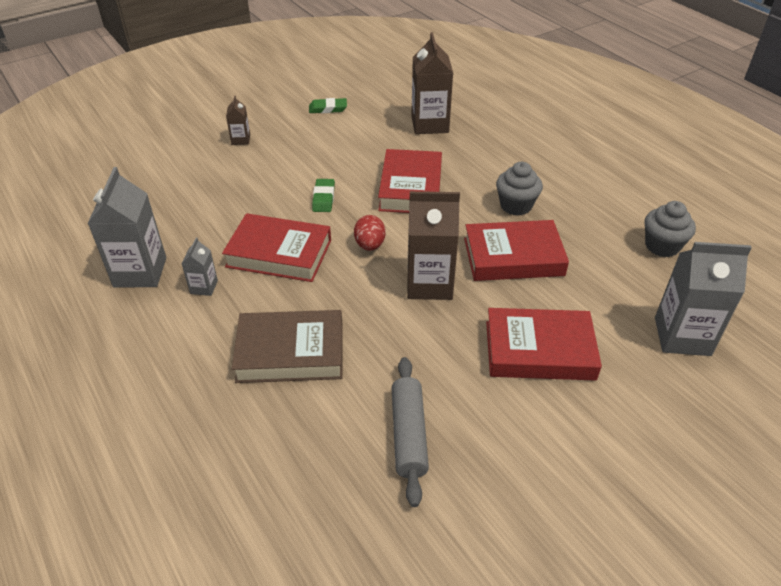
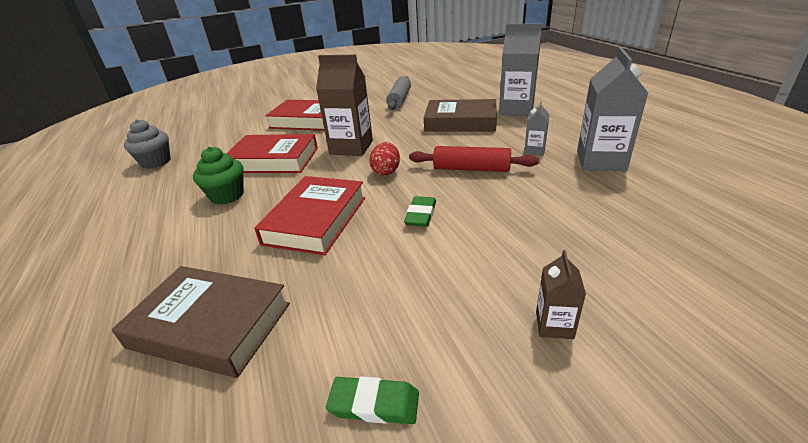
camera: 165 degrees left, 10 degrees down
(279, 253) = (471, 169): red book -> red rolling pin
(430, 124) = (210, 325): brown carton -> brown book
(516, 205) = (227, 195): grey cupcake -> green cupcake
(682, 336) = (221, 124): grey carton -> grey carton (516, 110)

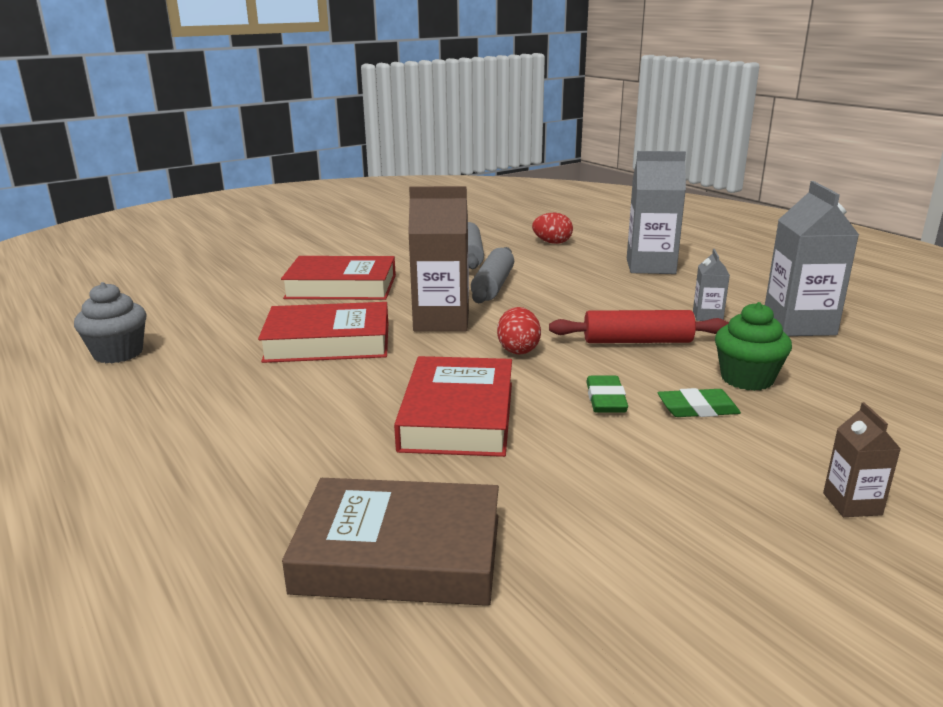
camera: 15 degrees left, 10 degrees down
(227, 195) = (288, 393): green cupcake -> green cupcake (747, 379)
(374, 404) = (693, 607): green eraser -> green eraser (697, 408)
(400, 122) = (493, 286): none -> grey rolling pin
(459, 91) = (552, 243): none -> red egg
(460, 122) = (582, 283): brown book -> none

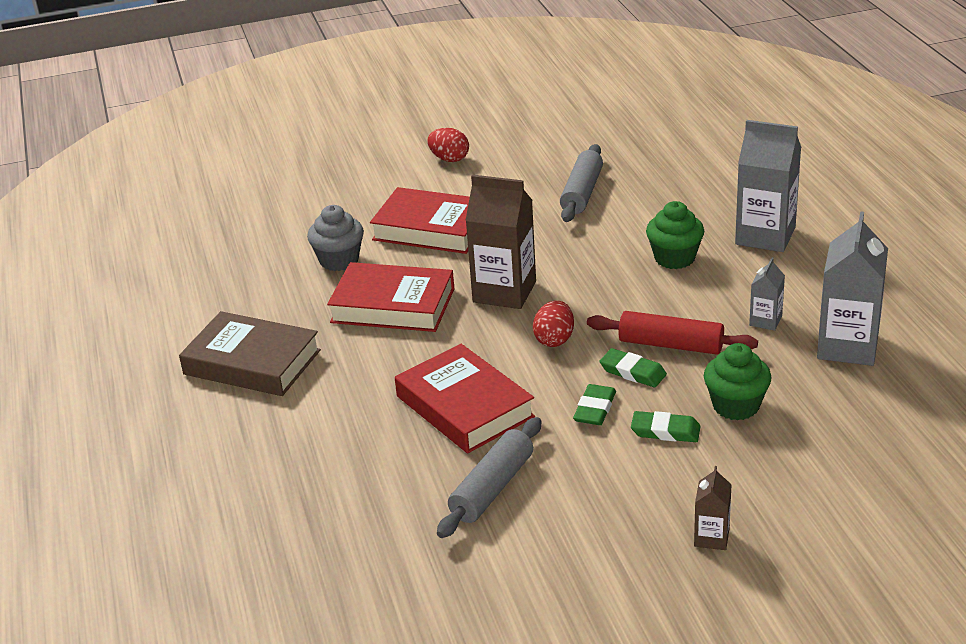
camera: 20 degrees right, 10 degrees up
(118, 353) = (218, 294): grey cupcake -> grey cupcake (339, 260)
(399, 553) = (370, 516): brown book -> brown book (252, 362)
(458, 416) = (464, 406): red book -> red book turned 60 degrees counterclockwise
(493, 286) = (580, 246): grey rolling pin -> grey rolling pin (492, 488)
(552, 243) = (684, 180): red egg -> red egg (449, 159)
(586, 285) = (674, 258): none -> green cupcake
(619, 365) = (633, 372): none -> green eraser

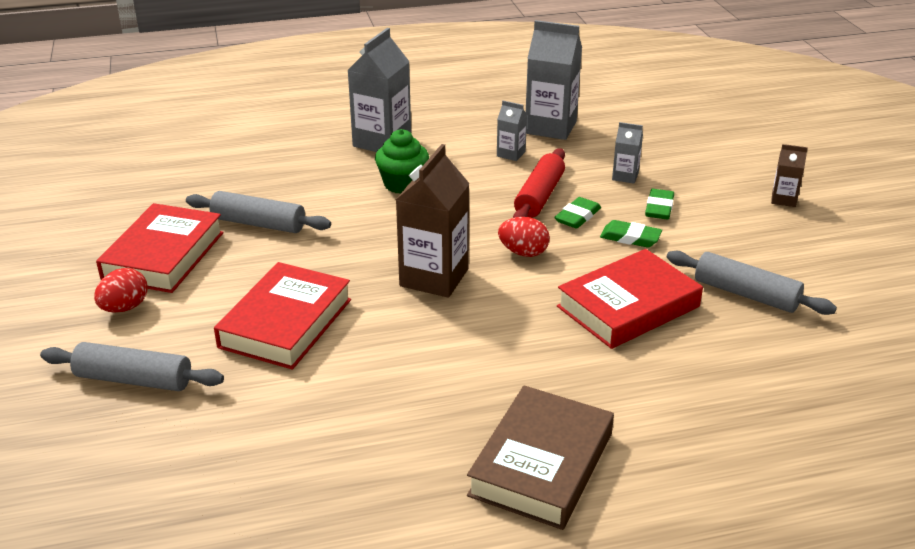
camera: 90 degrees left, 0 degrees up
(339, 260) = (330, 396): grey cupcake -> none
(362, 180) = (134, 380): none -> grey rolling pin
(393, 305) = (441, 352): red book -> red book (164, 256)
(736, 406) = (625, 176): green cupcake -> grey carton

